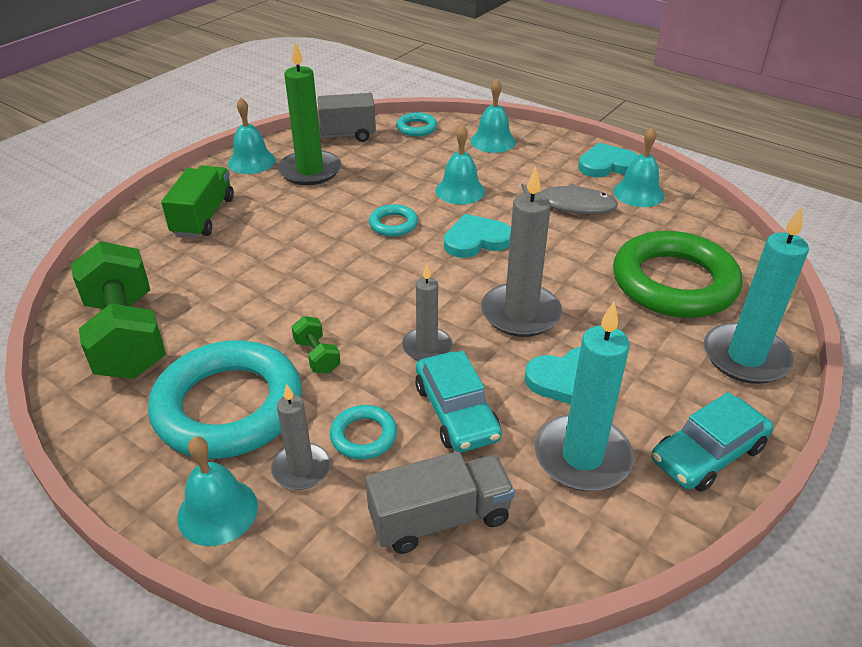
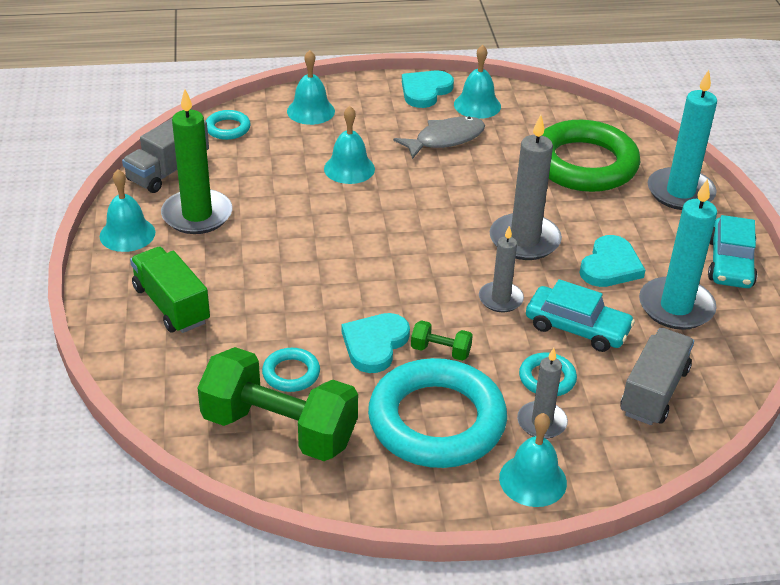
camera: 45 degrees left, 0 degrees up
(393, 224) = (341, 224): turquoise ring -> turquoise ring (291, 373)
(476, 240) = (420, 203): turquoise heart -> turquoise heart (375, 344)

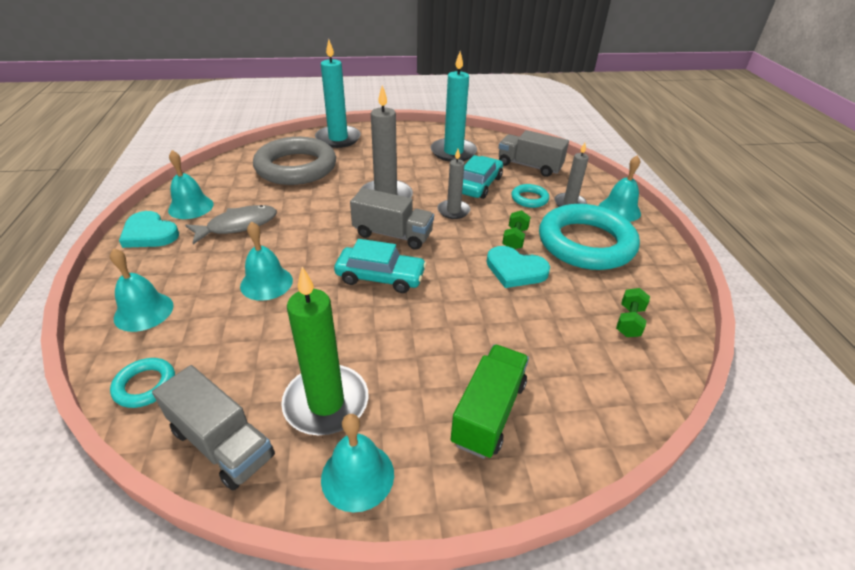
camera: 90 degrees left, 0 degrees up
(171, 305) = (489, 412): green truck -> green truck turned 150 degrees clockwise
(279, 429) = (629, 321): green dumbbell -> green dumbbell, size x0.42
(291, 373) = (563, 316): turquoise ring -> none
(439, 247) = (393, 234): none -> grey truck
(445, 139) = (238, 225): grey fish -> grey fish turned 90 degrees clockwise
(584, 164) = (296, 167): green ring -> grey ring
(610, 266) = (415, 168): turquoise heart -> none
(730, 263) = (411, 133): turquoise car -> turquoise car (380, 277)

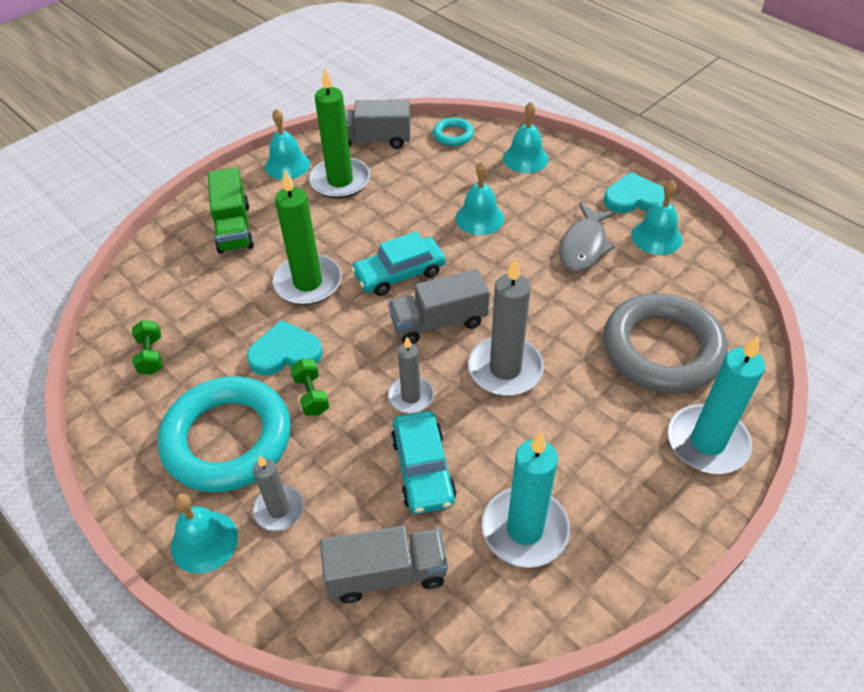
camera: 145 degrees right, 10 degrees up
(458, 309) = (308, 283): none -> green candle
(529, 199) = (337, 483): turquoise ring -> none

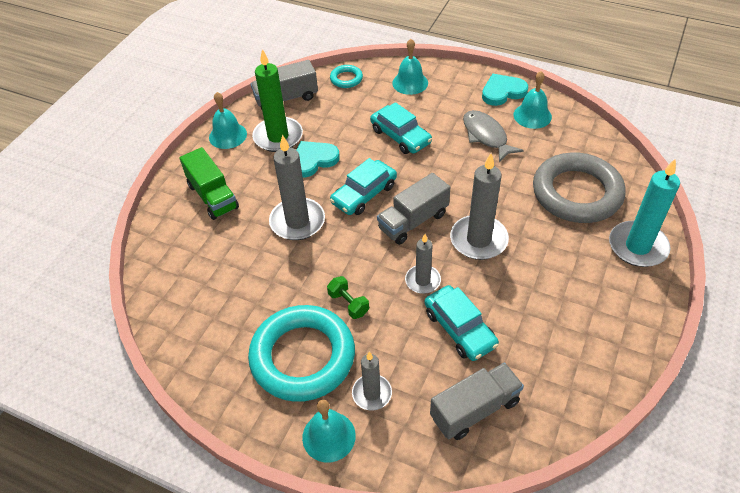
camera: 20 degrees left, 0 degrees up
(151, 355) = (203, 315): green dumbbell -> none
(285, 352) = (310, 279): turquoise heart -> turquoise heart (313, 160)
(308, 283) = (297, 221): green candle -> grey candle
(479, 218) = (400, 136): turquoise bell -> turquoise car
(524, 529) = (551, 345): turquoise candle -> none
(584, 246) = (486, 136): grey fish -> grey fish turned 150 degrees clockwise

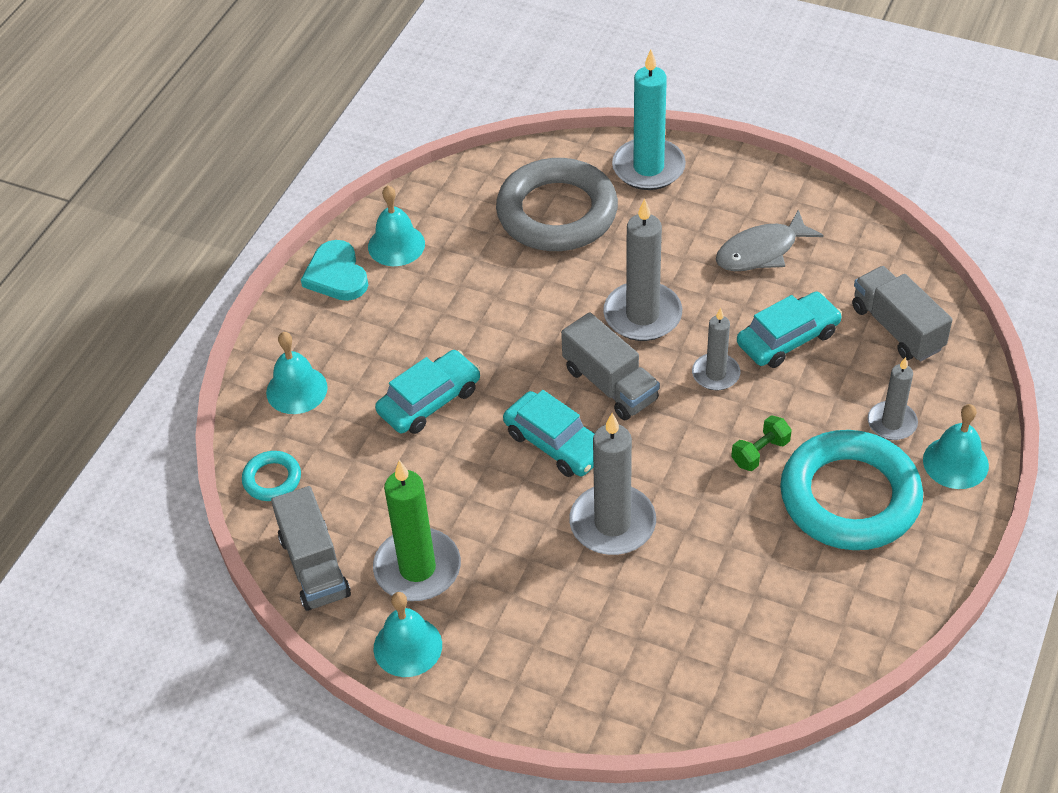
camera: 90 degrees left, 0 degrees up
(213, 196) = (558, 647): green truck -> none
(313, 160) = (478, 513): turquoise heart -> none
(486, 136) = (437, 299): grey fish -> grey fish (761, 251)

